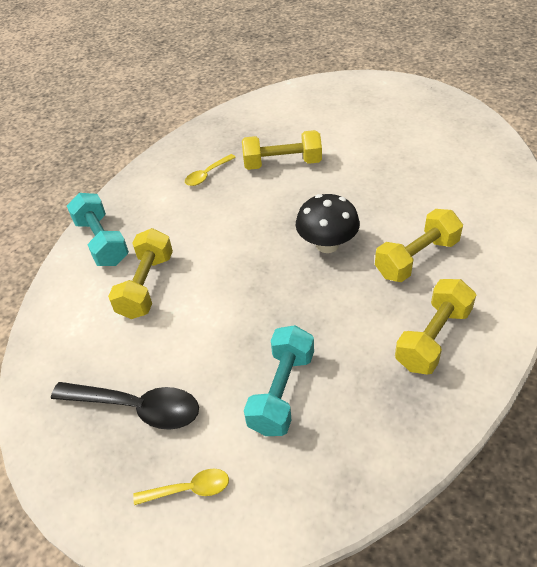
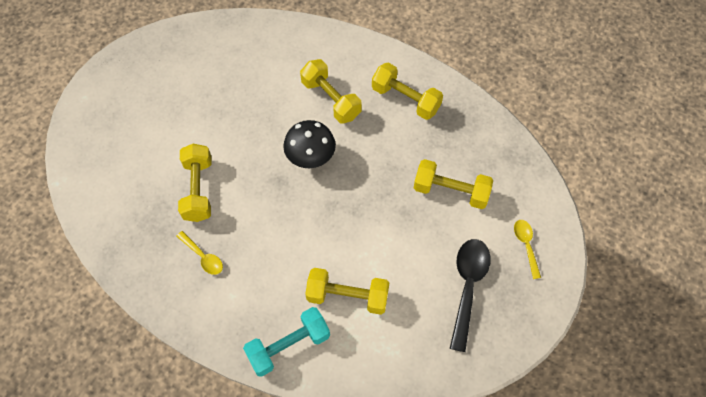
camera: 95 degrees left, 15 degrees up
(282, 392) = (451, 191): turquoise dumbbell -> yellow dumbbell

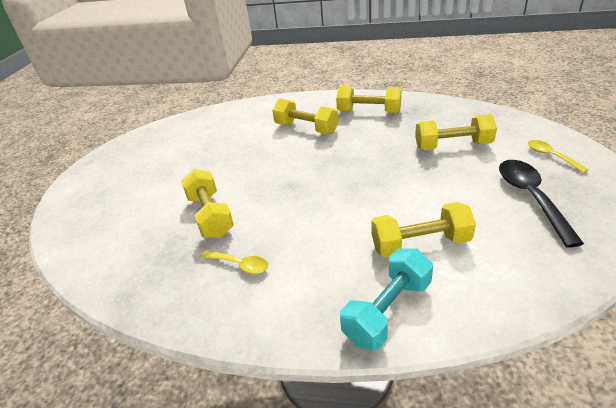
camera: 15 degrees left, 25 degrees down
(310, 157) = (311, 163): black mushroom -> none

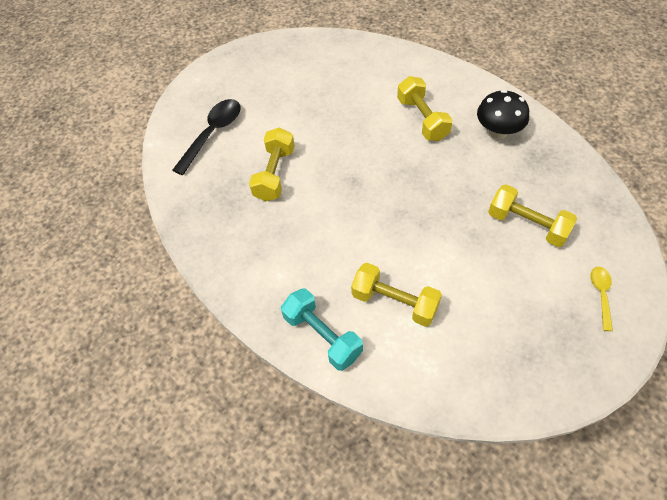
camera: 35 degrees right, 20 degrees up
(240, 265) = (262, 234): yellow spoon -> none
(369, 112) = (498, 131): yellow dumbbell -> black mushroom
(388, 311) = (322, 336): turquoise dumbbell -> turquoise dumbbell turned 60 degrees clockwise
(531, 197) = (526, 322): black spoon -> black spoon (213, 133)

